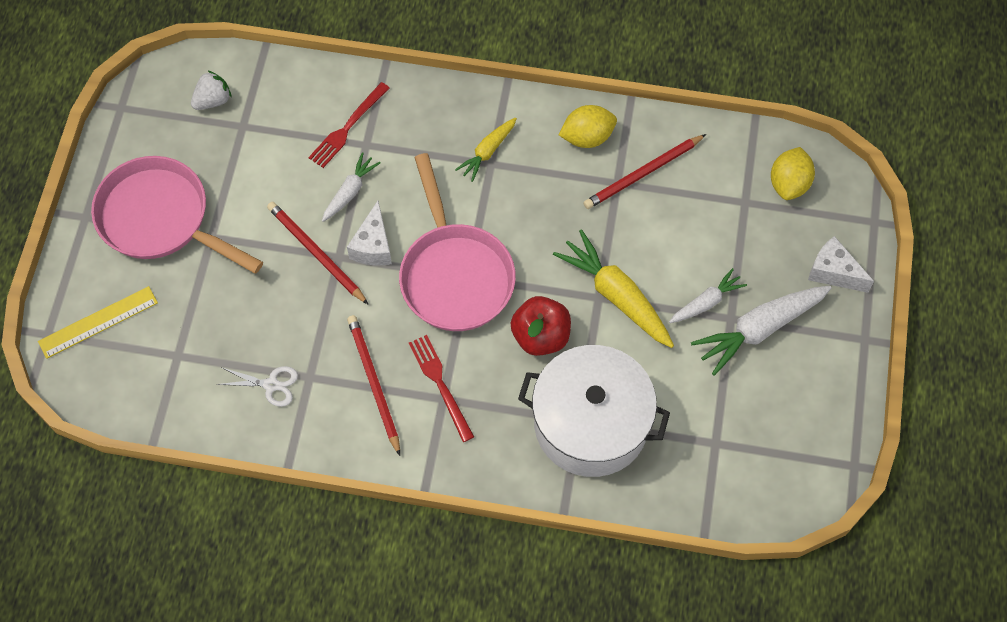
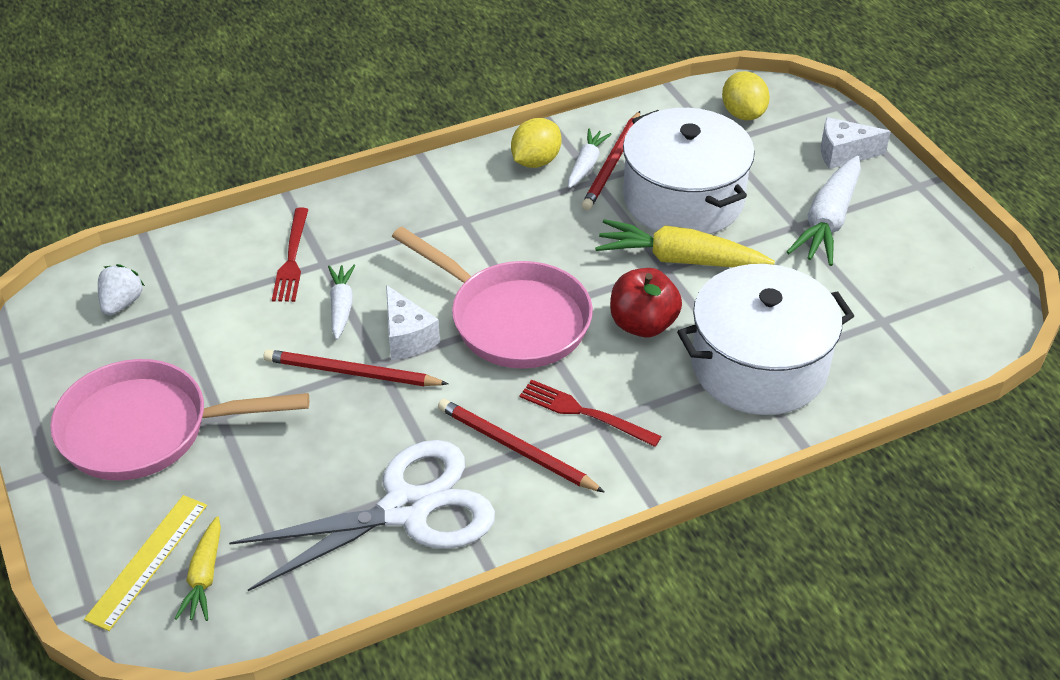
camera: 35 degrees left, 20 degrees down
(271, 385) = (406, 509): white scissors -> white scissors, size x2.42
(487, 152) = (452, 213): yellow carrot -> yellow carrot (204, 577)
(667, 241) = (683, 199): none -> white pot
(706, 302) = (763, 225): white carrot -> white carrot (586, 164)

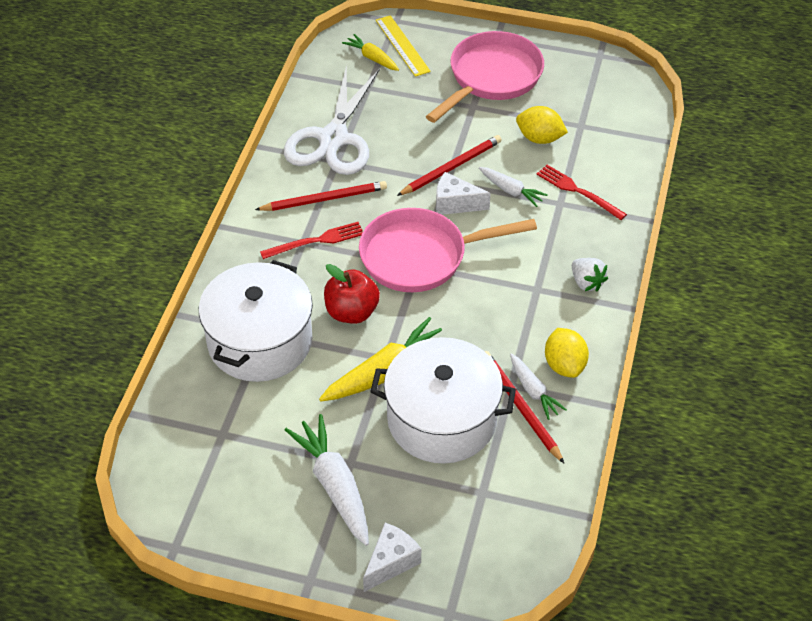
camera: 130 degrees right, 5 degrees up
(122, 303) = (606, 108): white strawberry -> white strawberry (586, 282)
(743, 114) = (502, 536): yellow lemon -> yellow lemon (539, 138)

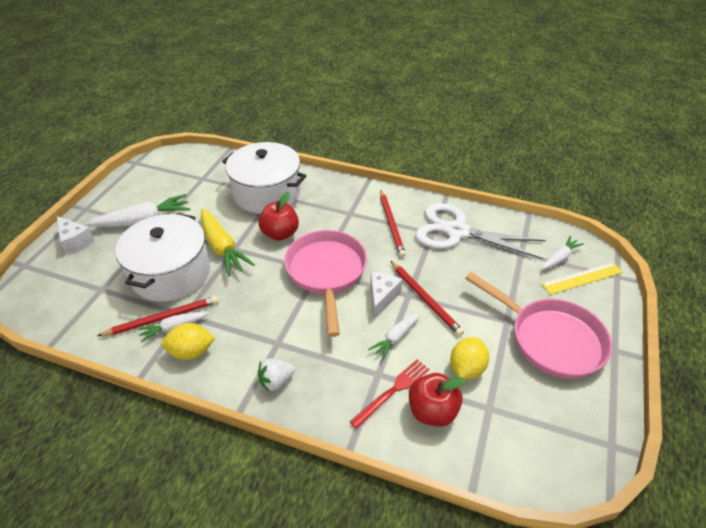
camera: 95 degrees right, 5 degrees down
(316, 241) = (350, 219): red fork -> none
(372, 58) = (560, 257): yellow carrot -> white carrot
(593, 163) = (432, 411): none -> red apple

